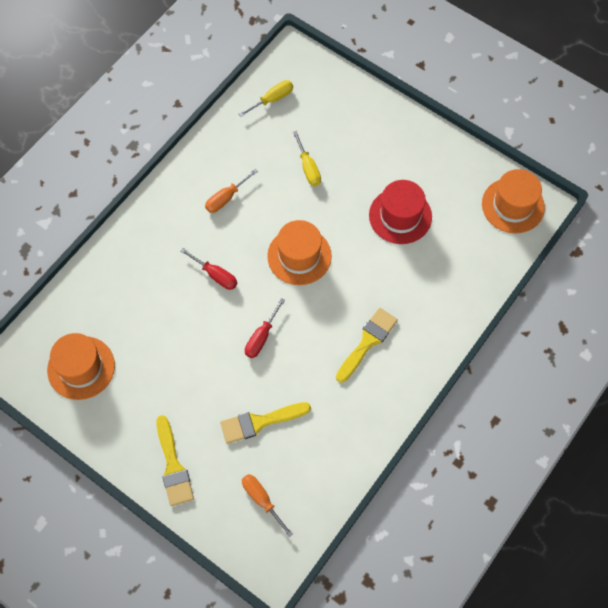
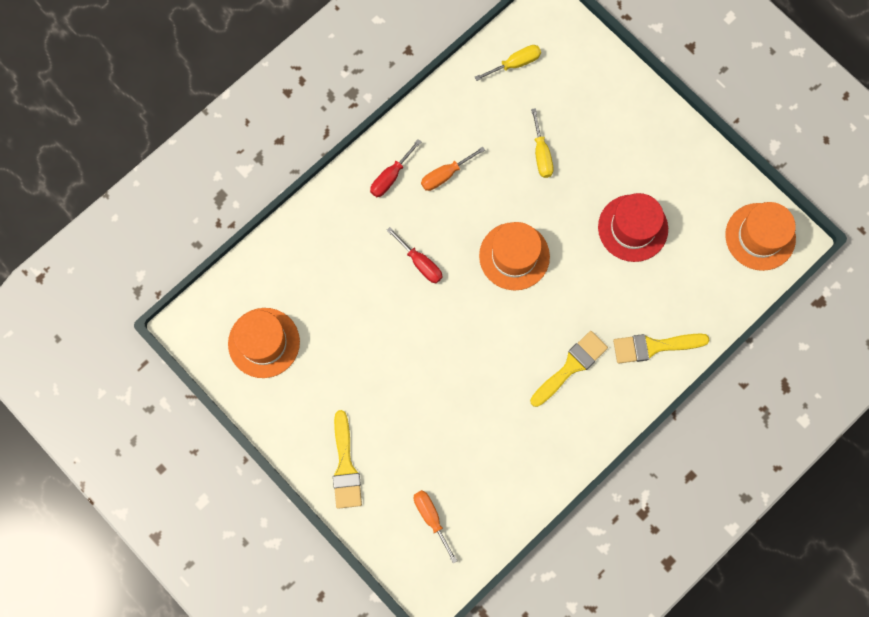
camera: 10 degrees right, 10 degrees up
(260, 422) = (442, 435): yellow brush -> yellow brush (654, 346)
(261, 337) = (458, 342): red screwdriver -> red screwdriver (390, 177)

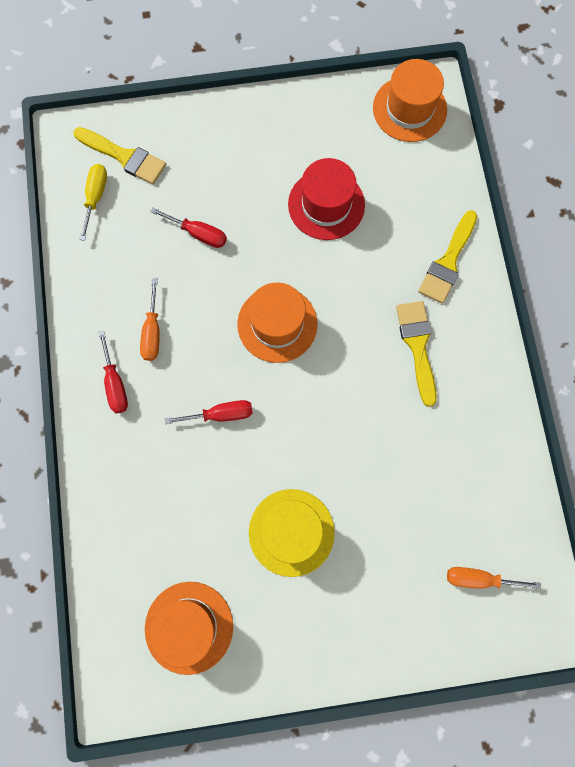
camera: 55 degrees left, 0 degrees up
(345, 466) = (372, 630): yellow brush -> yellow brush (124, 157)
(373, 367) = (291, 532): none -> yellow hat
(541, 154) = (198, 234): yellow screwdriver -> red screwdriver

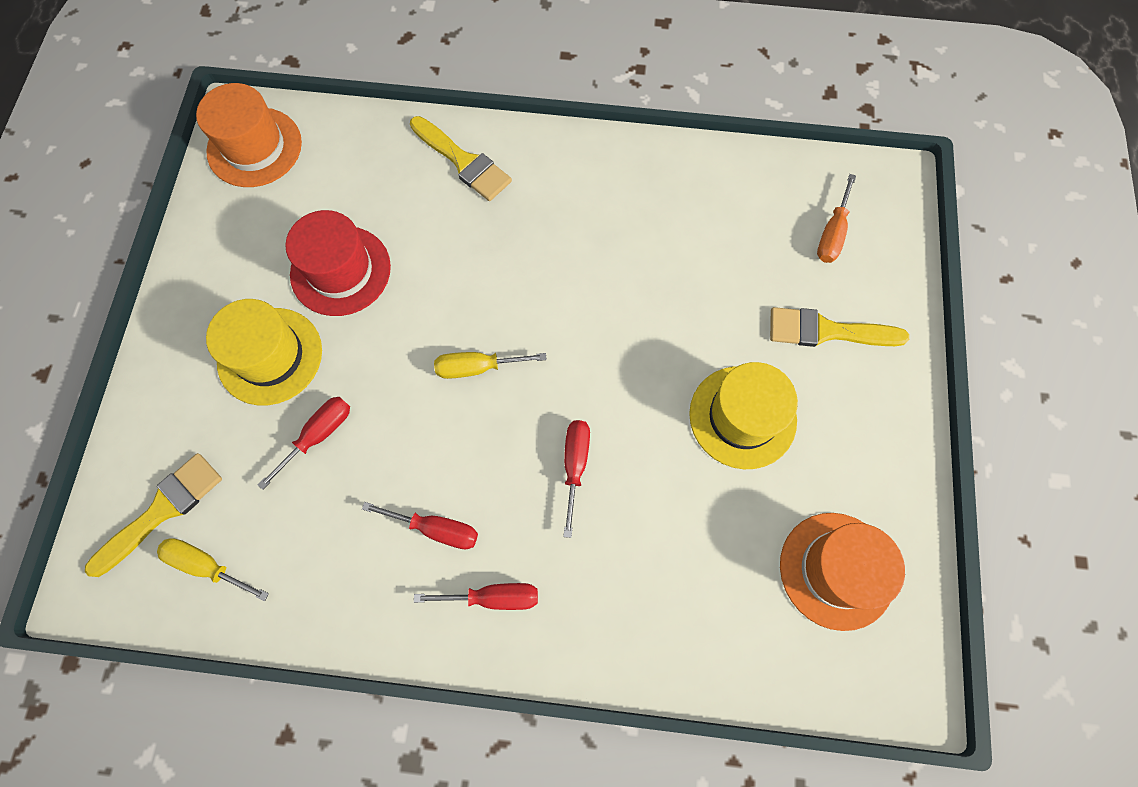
camera: 75 degrees left, 5 degrees down
(152, 332) = (436, 529): orange screwdriver -> red screwdriver
(247, 181) = (270, 356): none -> yellow hat
(277, 324) = (477, 367): orange hat -> yellow screwdriver
(417, 346) = (554, 220): yellow brush -> yellow brush (826, 331)

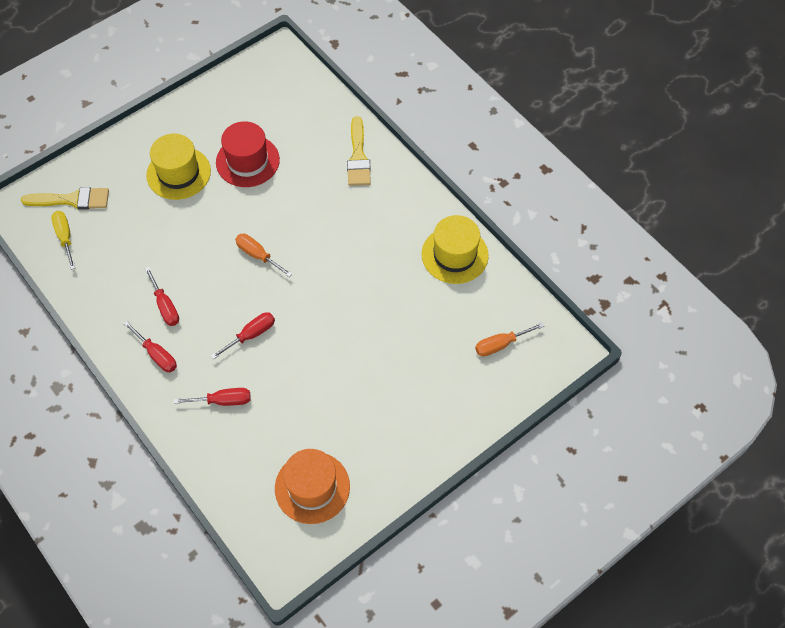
camera: 45 degrees right, 10 degrees down
(254, 147) = (272, 73): orange hat -> none
(319, 435) = (162, 224): red screwdriver -> red screwdriver (223, 401)
(477, 367) = (258, 255): yellow screwdriver -> orange screwdriver
(742, 417) = (350, 385): yellow hat -> yellow hat (454, 255)
(826, 331) = (439, 385): yellow brush -> none

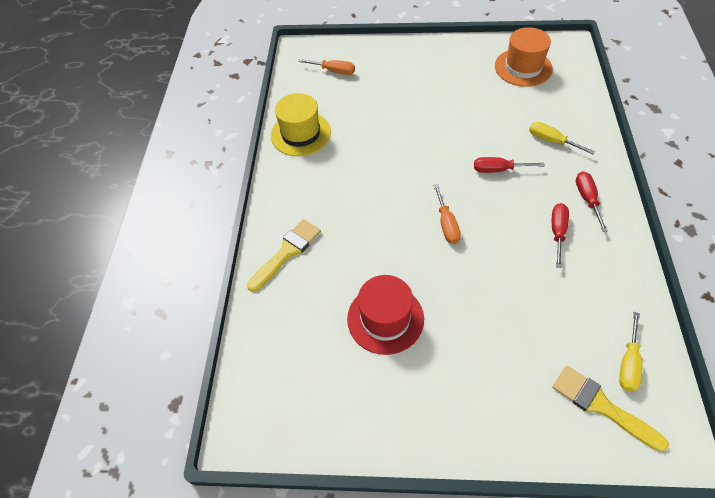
camera: 135 degrees left, 5 degrees down
(178, 173) = (463, 355): yellow hat -> none
(223, 401) = (551, 141): red screwdriver -> yellow screwdriver

